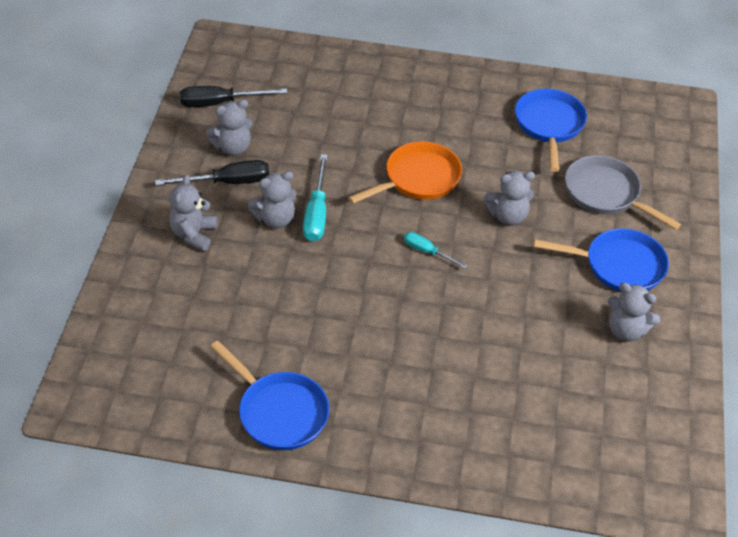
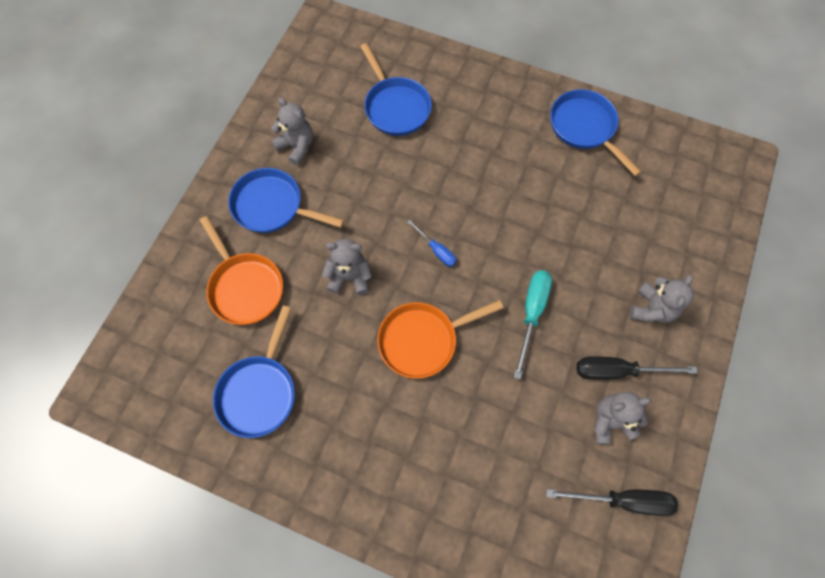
camera: 165 degrees left, 20 degrees up
(275, 219) = (572, 313): grey teddy bear -> none
(427, 252) = (436, 250): turquoise screwdriver -> blue screwdriver
(529, 398) = (395, 107): none -> blue pan
(605, 194) = (245, 287): grey pan -> orange pan

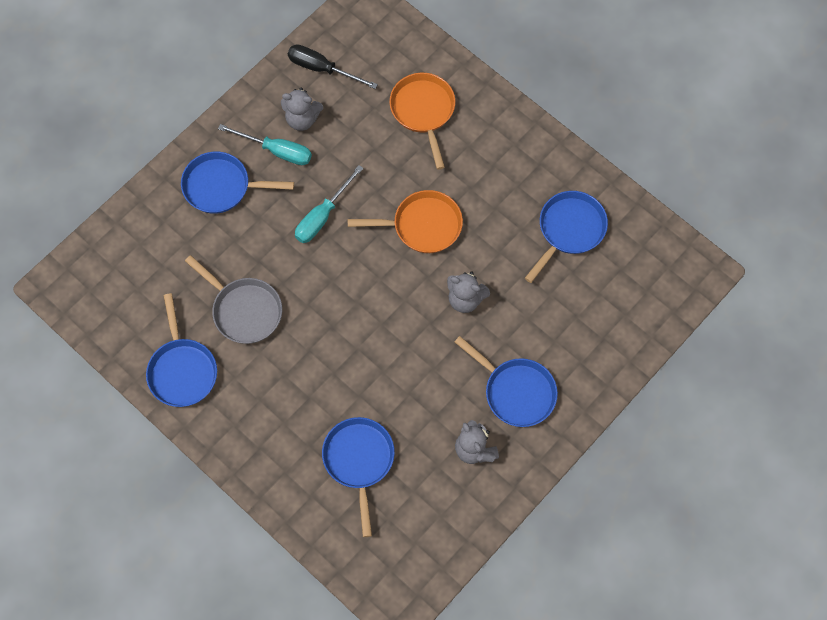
camera: 160 degrees left, 0 degrees up
(245, 287) = (560, 321): orange pan -> orange pan (423, 111)
(436, 250) = (379, 297): blue screwdriver -> none
(559, 195) = (244, 310): none -> grey pan
(618, 371) = (276, 151): black screwdriver -> turquoise screwdriver
(651, 309) = (221, 186): grey teddy bear -> blue pan

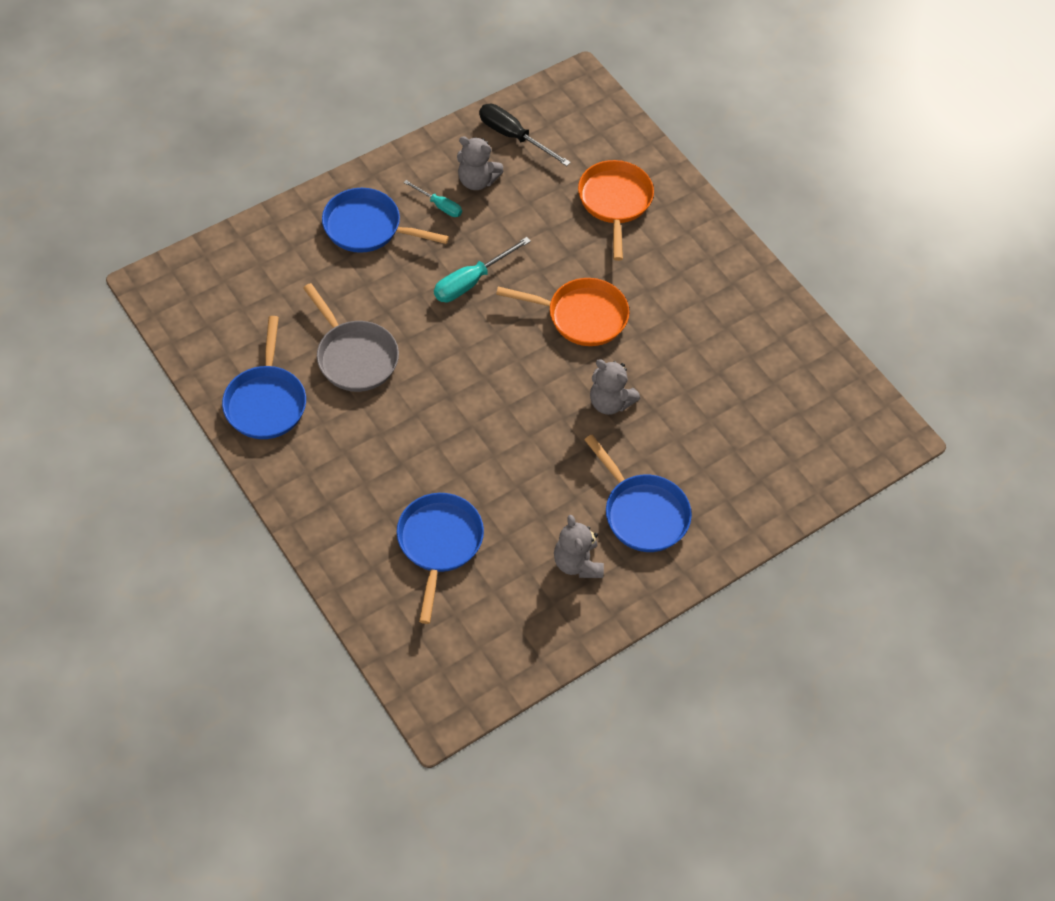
camera: 10 degrees right, 10 degrees down
(276, 151) = (439, 205): turquoise screwdriver -> turquoise screwdriver, size x0.61
(569, 230) = (749, 358): blue pan -> none

